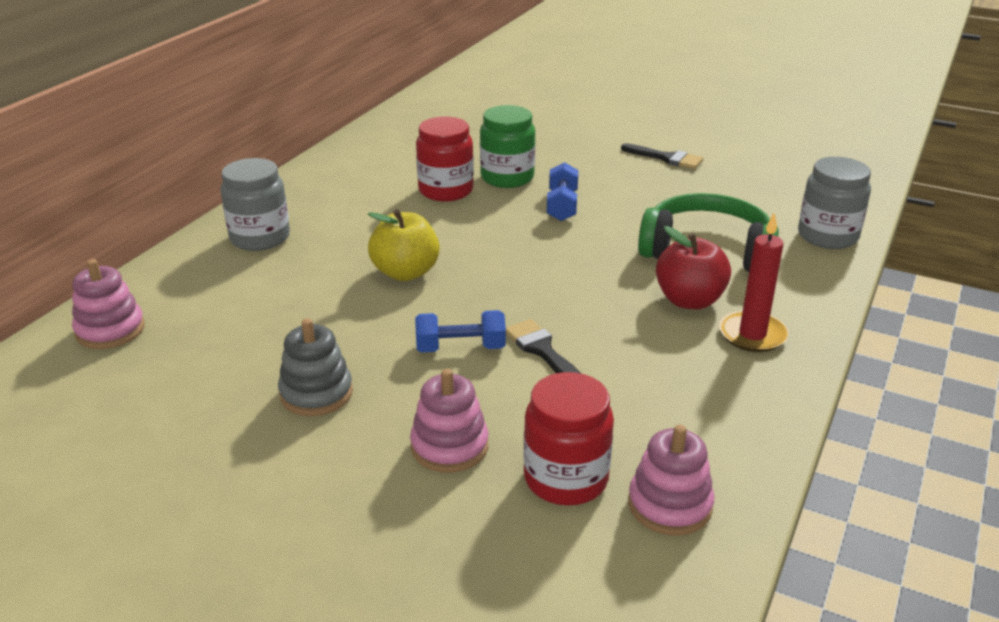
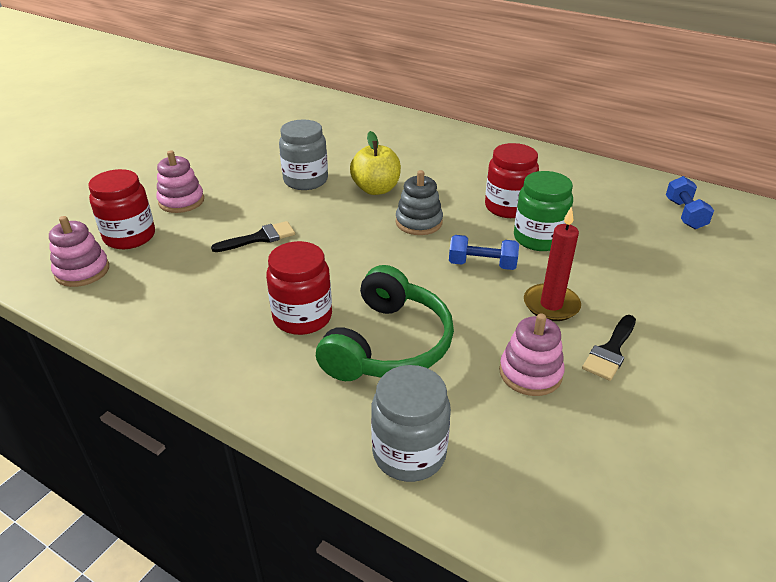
camera: 95 degrees right, 5 degrees up
(110, 330) = (333, 109): pink stacking toy -> pink stacking toy (530, 373)
(260, 238) = (430, 140): grey jar -> grey jar (305, 180)
(316, 393) = (250, 163): grey stacking toy -> grey stacking toy (419, 222)
(460, 348) = (276, 207): blue dumbbell -> blue dumbbell (685, 214)
(689, 300) = (302, 317): red apple -> red jar
(752, 335) = (238, 345): red candle -> red candle (551, 305)

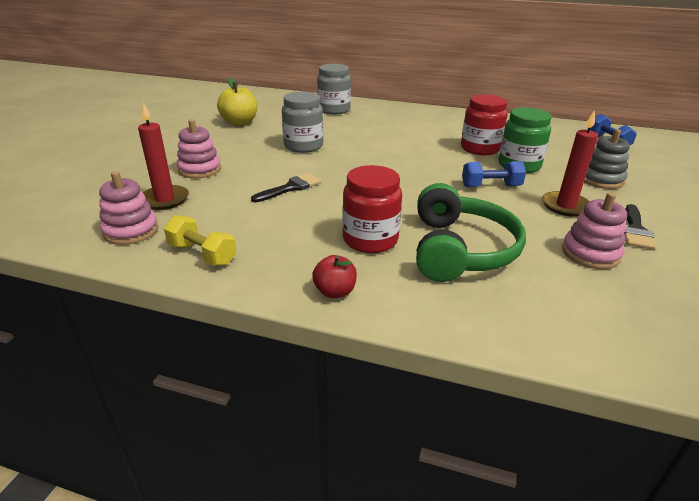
camera: 15 degrees left, 5 degrees down
(130, 237) = (165, 199): red jar -> red candle
(133, 309) = (202, 254): none -> yellow dumbbell
(231, 373) = (335, 292): none -> red apple
(376, 189) = (367, 147): yellow apple -> yellow apple (239, 123)
(409, 453) = (544, 329): grey jar -> grey jar (334, 110)
(419, 222) = (418, 164): grey stacking toy -> grey stacking toy (601, 180)

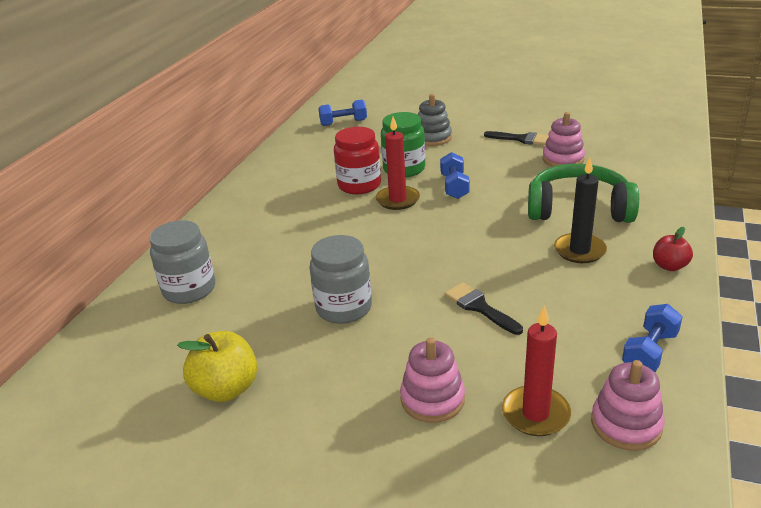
camera: 85 degrees left, 0 degrees up
(202, 254) = (649, 352): yellow dumbbell -> blue dumbbell
(370, 240) = (579, 250): red jar -> black candle
(565, 206) = (488, 158): red candle -> red candle (397, 200)

